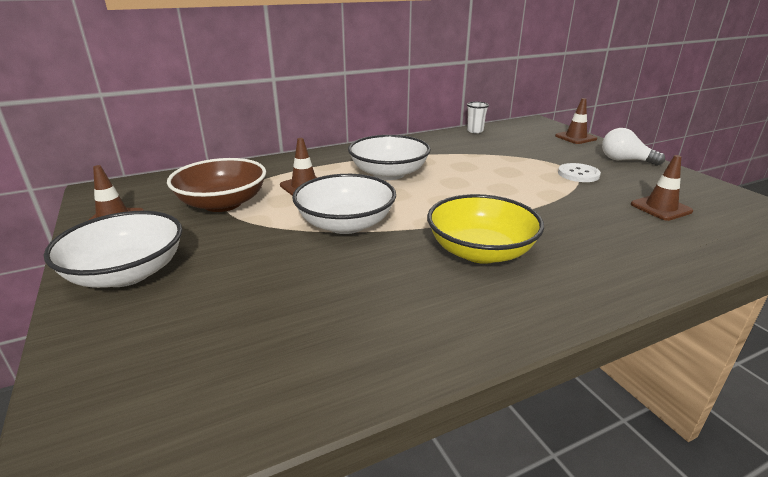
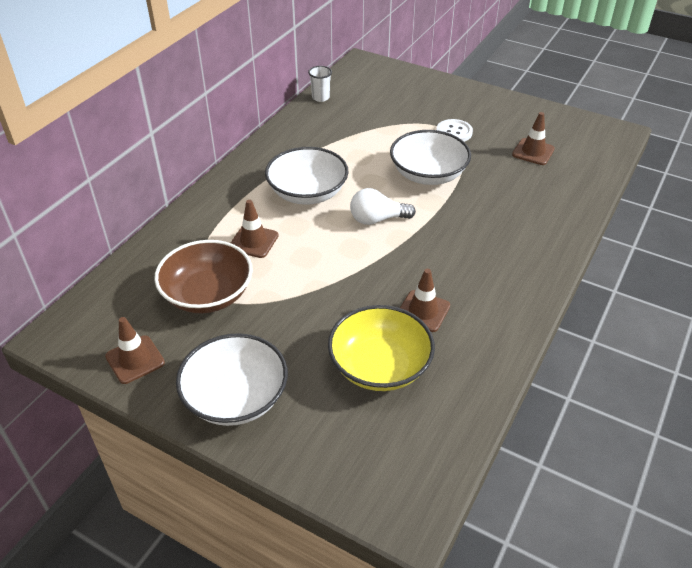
camera: 35 degrees left, 15 degrees up
(346, 224) = (339, 268): white bowl -> white bowl (428, 174)
(480, 251) = (458, 250): yellow bowl -> yellow bowl (380, 366)
(575, 137) = (414, 78): brown traffic cone -> brown traffic cone (423, 311)
(625, 160) = (473, 99): white light bulb -> white light bulb (377, 219)

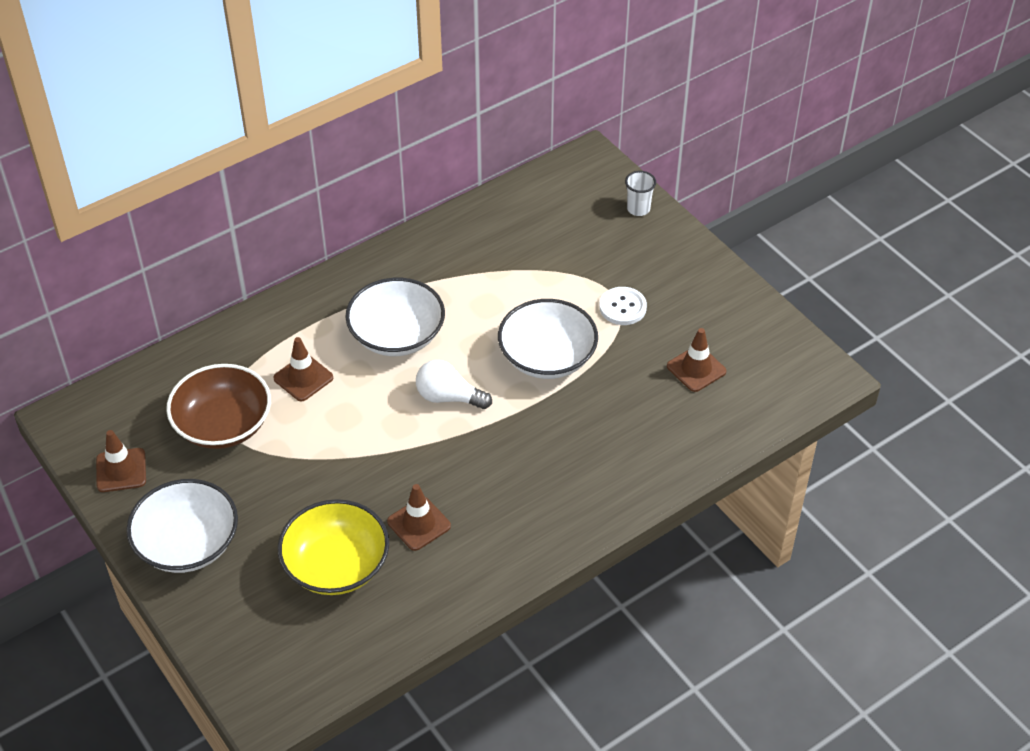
camera: 25 degrees right, 5 degrees up
(320, 97) = (500, 201): white cup -> white cup (638, 209)

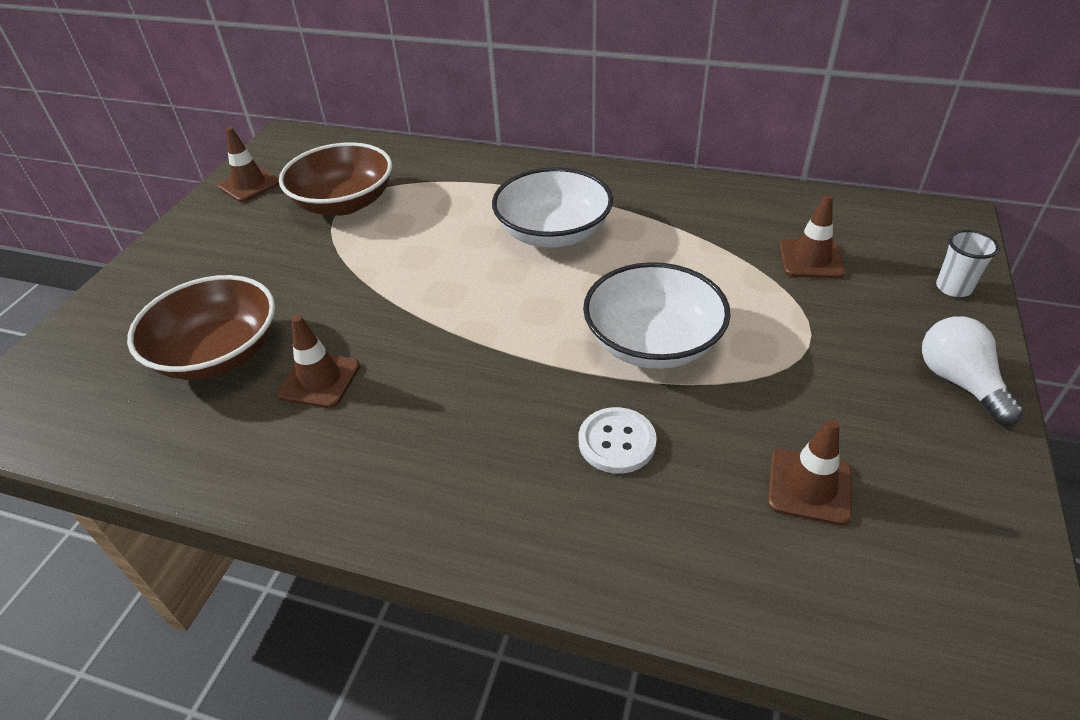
camera: 55 degrees right, 5 degrees down
(187, 544) = (188, 255): white bowl -> none
(303, 378) = (441, 212): brown traffic cone -> brown traffic cone (811, 259)
(336, 565) = (219, 353): yellow bowl -> brown bowl
(448, 397) = (514, 305): white light bulb -> white light bulb (959, 382)
(622, 307) = (804, 358): white button -> white button (617, 442)

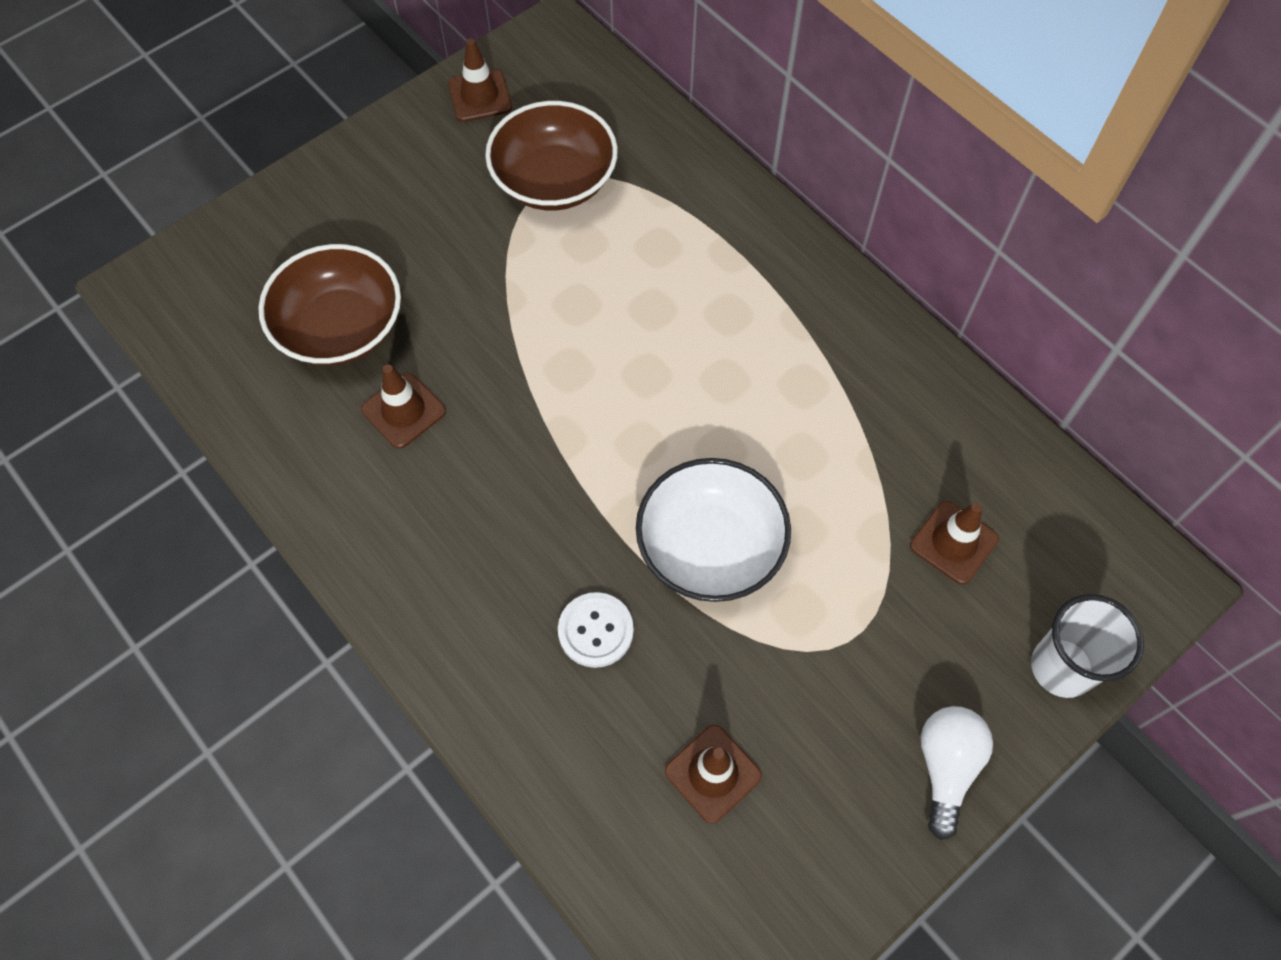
camera: 30 degrees right, 20 degrees up
(553, 233) = (727, 348): white bowl -> none
(953, 288) = (1061, 667): white cup -> white cup, size x1.59

